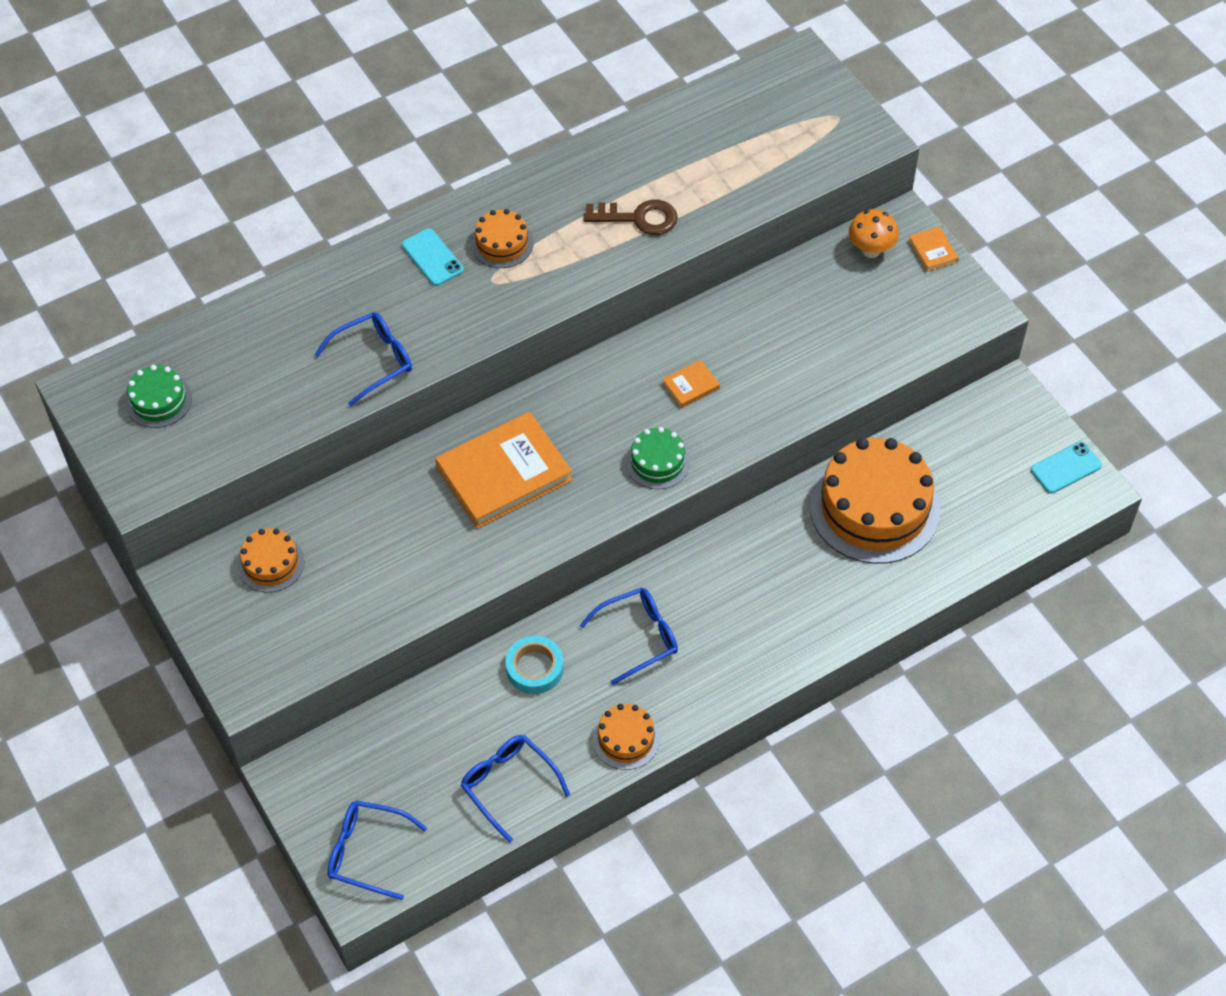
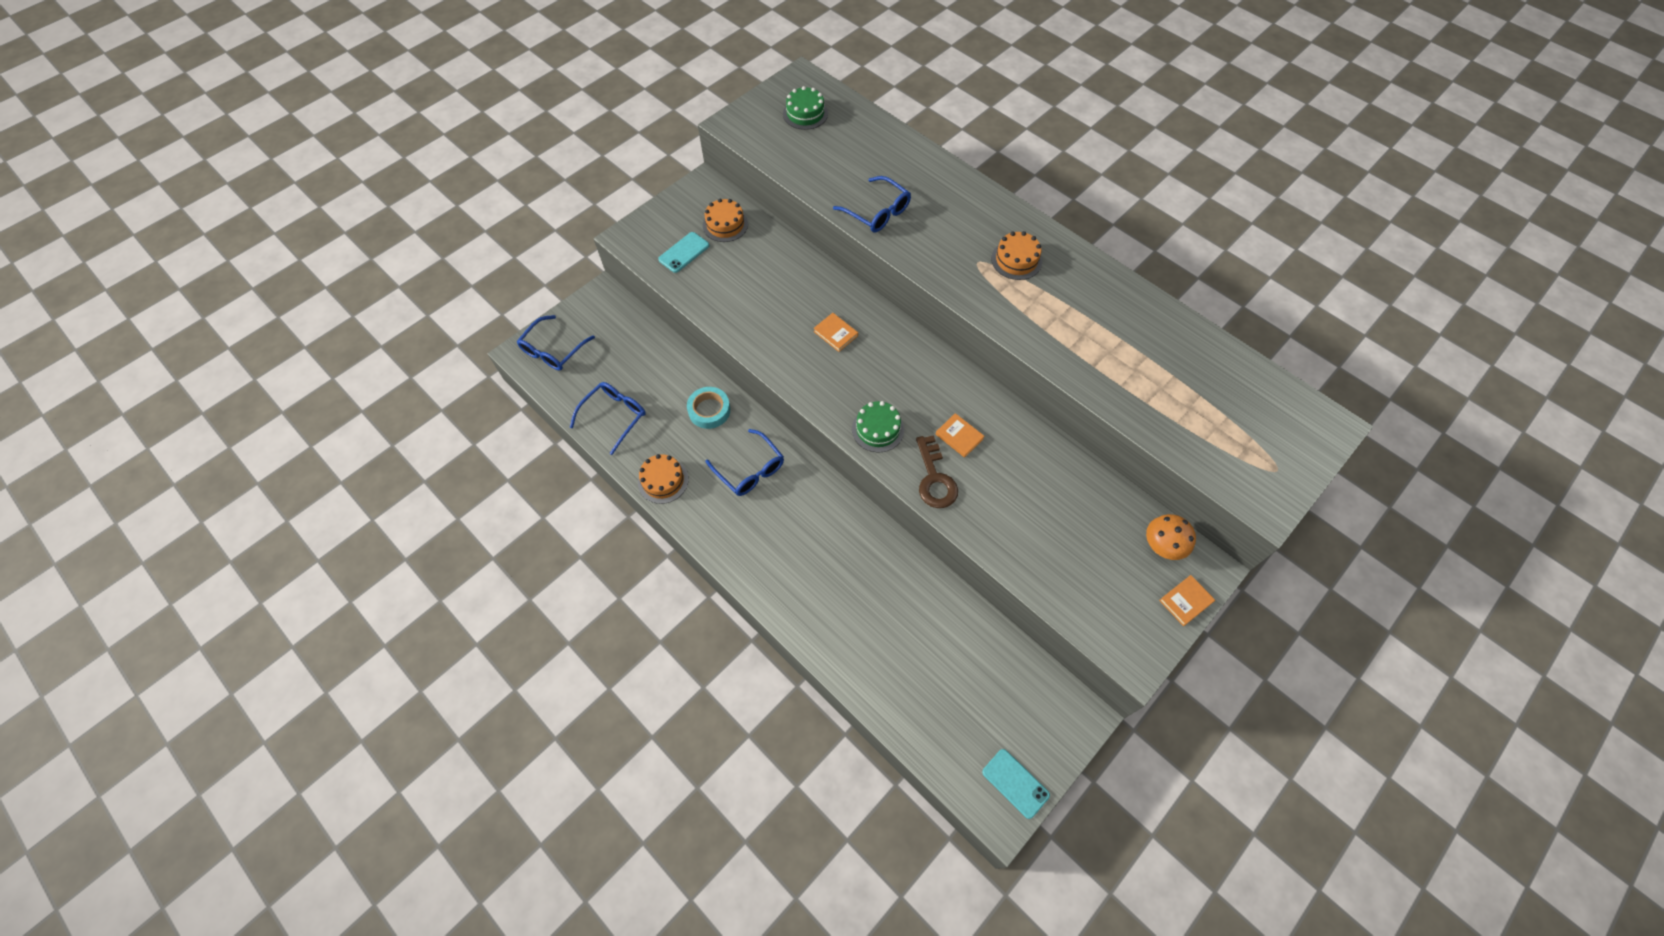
camera: 75 degrees right, 5 degrees up
(367, 852) = (553, 350): blue glasses -> blue glasses turned 150 degrees counterclockwise
(432, 257) = (984, 222): turquoise phone -> turquoise phone (684, 252)
(504, 473) = (835, 333): orange book -> orange book, size x0.43
(639, 218) = (1083, 342): brown key -> brown key (934, 479)
(874, 507) = (917, 618): orange cake -> none

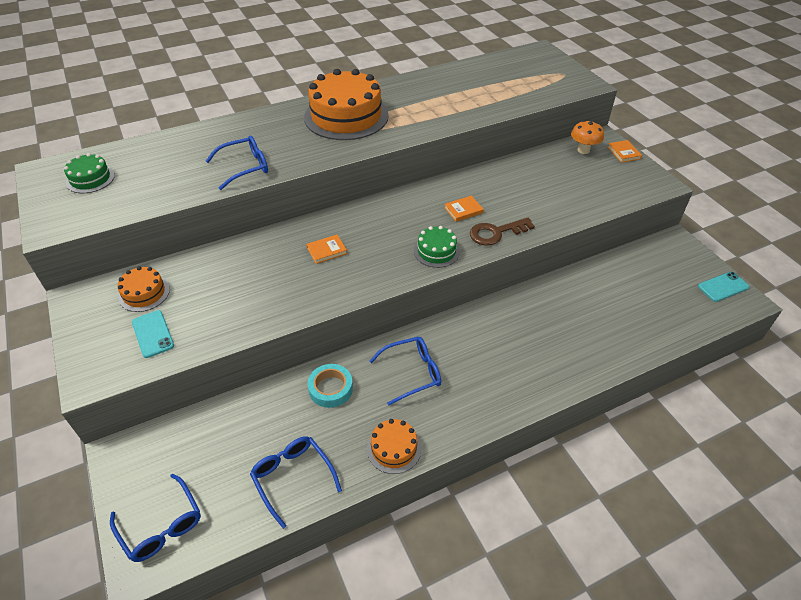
camera: 70 degrees left, 15 degrees down
(934, 479) = (496, 233): brown key -> brown key turned 150 degrees clockwise
(1016, 260) = (346, 116): orange cake -> orange cake, size x2.07

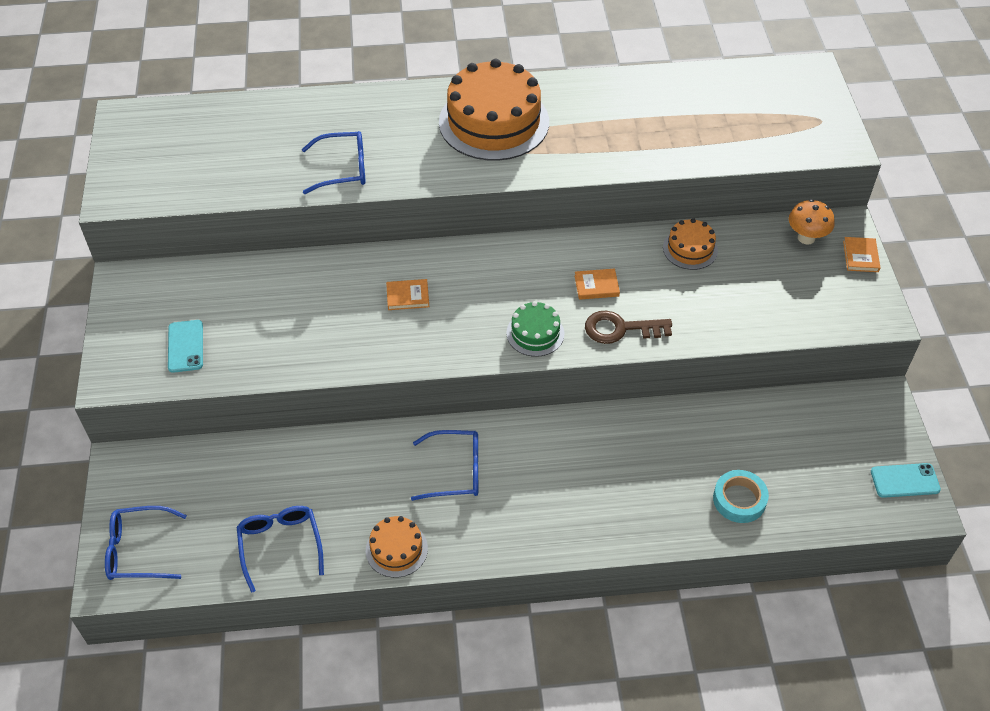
camera: 20 degrees right, 5 degrees up
(90, 179) = (171, 142): green cake -> none
(144, 293) = (192, 294): orange cake -> orange cake (690, 249)
(161, 525) = (139, 550): blue glasses -> blue glasses turned 105 degrees clockwise
(330, 388) = (358, 461): turquoise tape -> turquoise tape (739, 499)

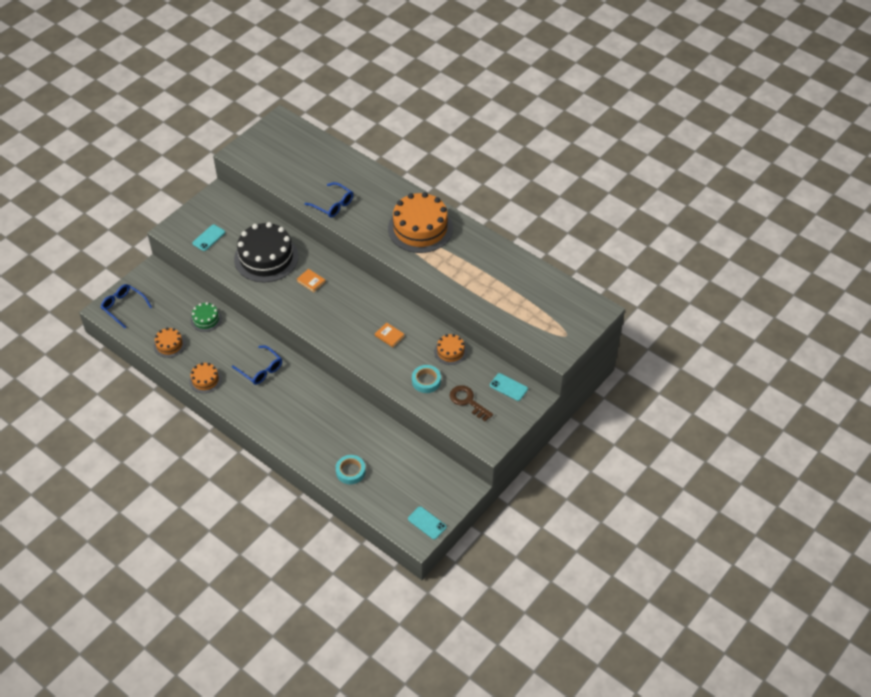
camera: 45 degrees right, 0 degrees up
(280, 545) = (169, 345): blue glasses -> orange cake
(306, 312) = (266, 258): none -> black cake
(535, 333) = (339, 335): green cake -> green cake (206, 319)
(620, 329) = (374, 360): brown key -> brown key (467, 401)
(712, 304) = (426, 381): none -> turquoise tape
(806, 238) = (508, 387): orange mushroom -> turquoise phone
(860, 256) = (520, 414): orange book -> none

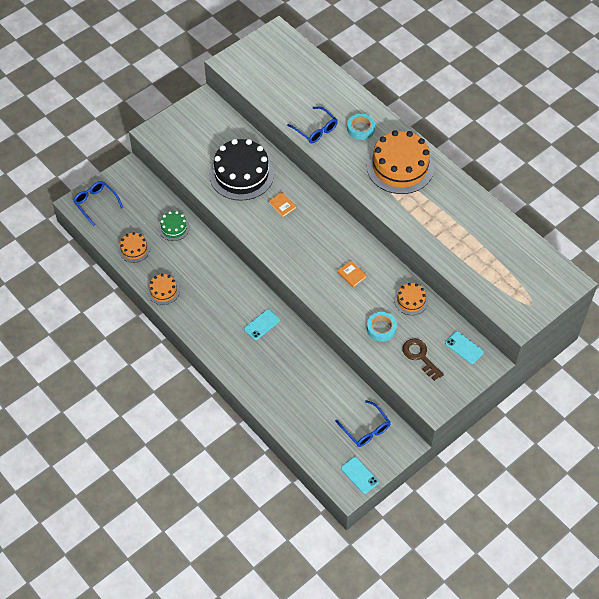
camera: 10 degrees right, 5 degrees up
(209, 238) = (188, 145): turquoise phone -> turquoise phone (262, 324)
(260, 369) = (219, 288): blue glasses -> blue glasses (365, 429)
(350, 471) = (292, 409): turquoise tape -> turquoise tape (360, 129)

